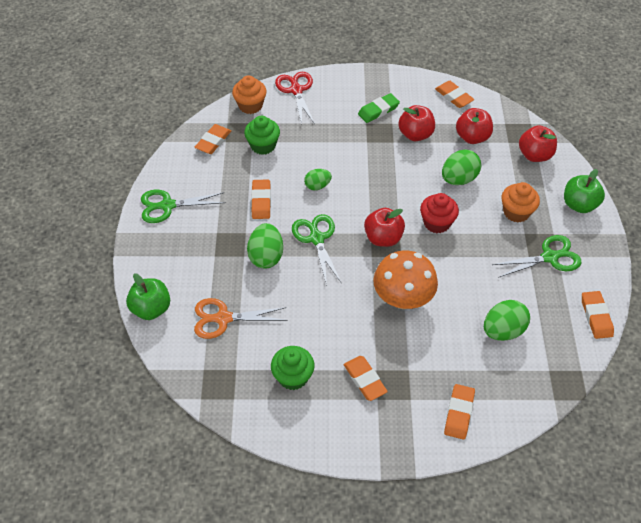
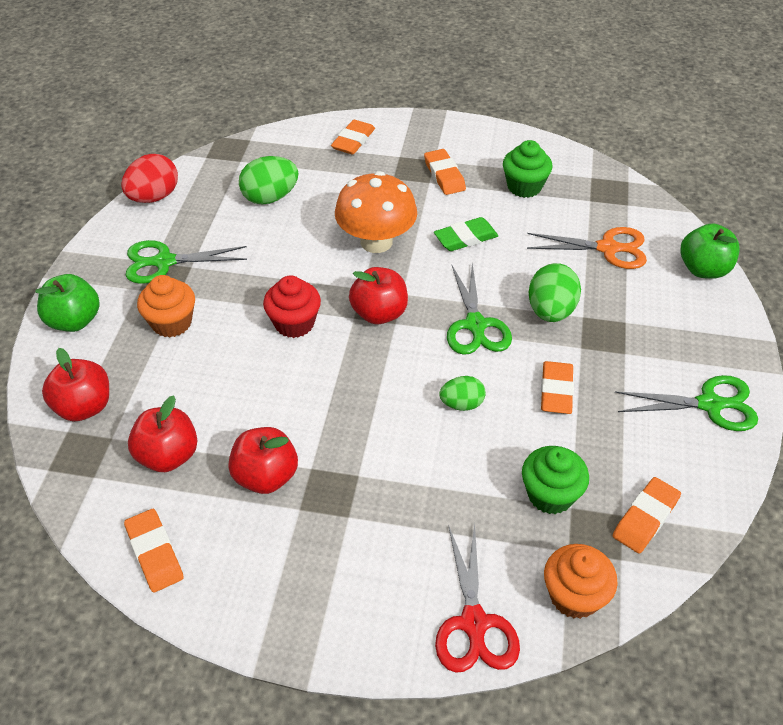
camera: 170 degrees left, 5 degrees down
(378, 110) = (316, 542): green eraser -> green eraser (465, 238)
(458, 179) = (230, 384): green egg -> none
(596, 316) = (154, 197): orange eraser -> red egg

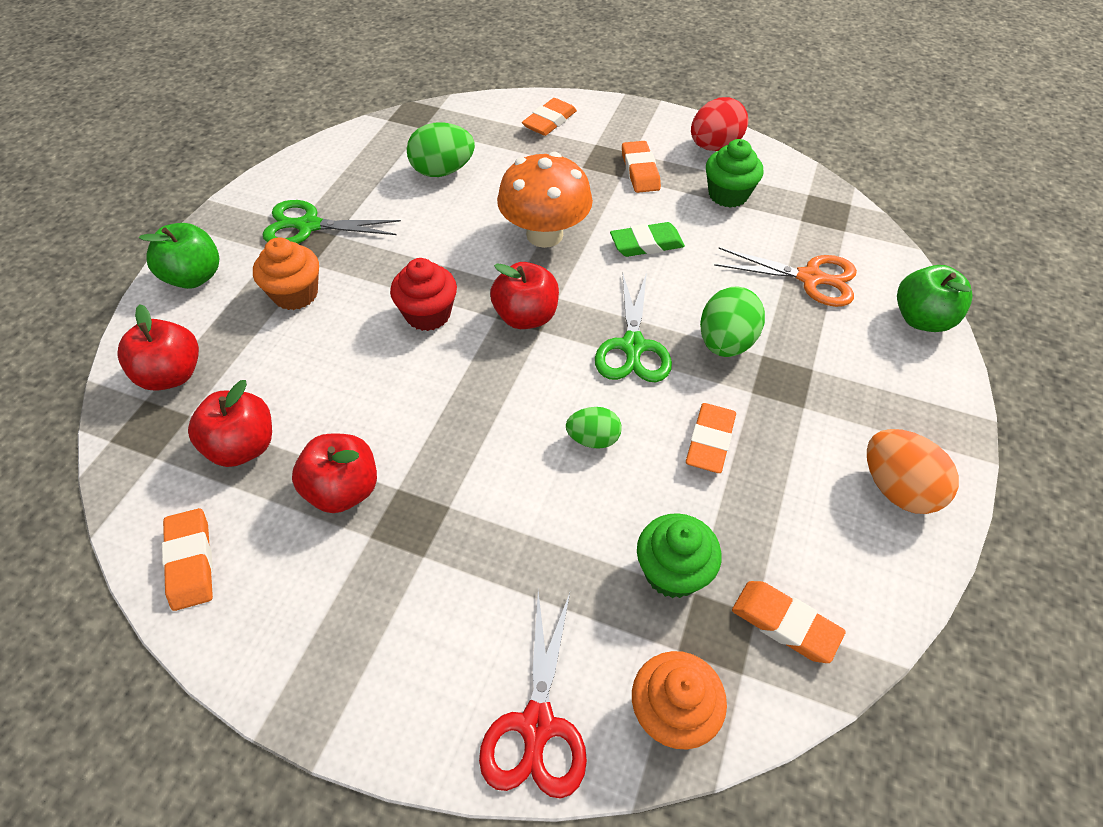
camera: 10 degrees right, 5 degrees up
(154, 197) = (320, 155): red egg -> red egg (714, 146)
(645, 518) = (785, 623): orange eraser -> orange eraser turned 75 degrees clockwise
(709, 404) = (897, 488): green scissors -> orange egg

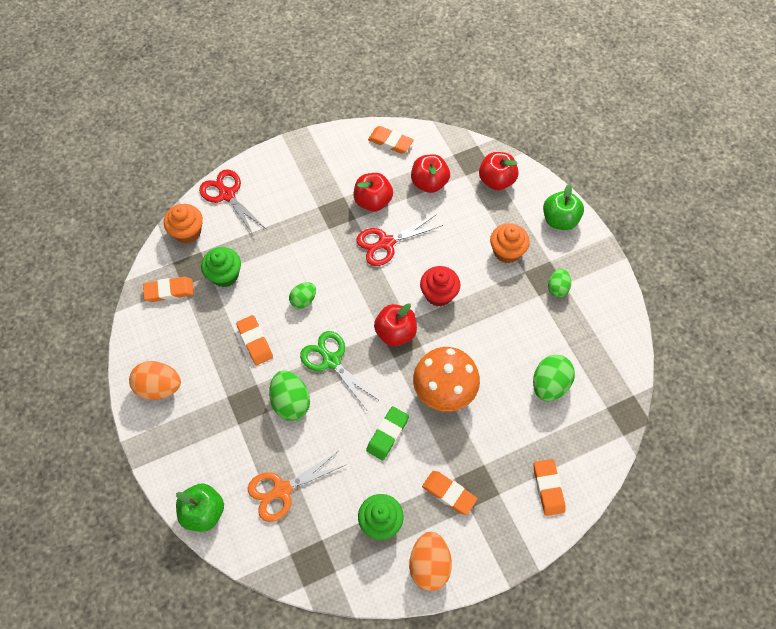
camera: 135 degrees right, 10 degrees up
(309, 226) = (557, 288): green scissors -> green egg
(404, 419) = (386, 243): none -> red scissors
(714, 146) = (429, 565): red egg -> orange egg

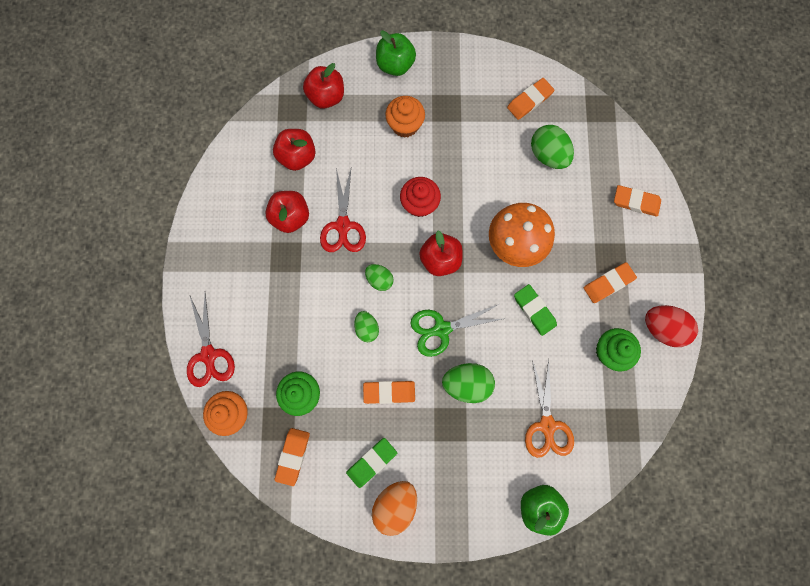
camera: 65 degrees left, 15 degrees up
(188, 353) = (371, 462): none -> green eraser
(227, 195) = (209, 355): red scissors -> red scissors turned 90 degrees counterclockwise
(390, 142) = (231, 170): orange eraser -> orange eraser (529, 100)
(429, 565) = (662, 328): orange egg -> red egg
(557, 288) = (461, 102): green egg -> green egg (379, 279)

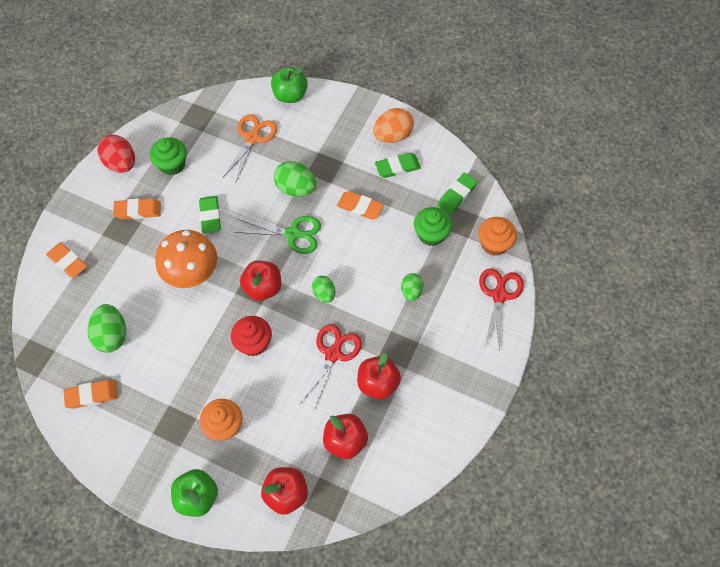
camera: 155 degrees left, 15 degrees down
(293, 456) = (457, 195): orange eraser -> green eraser
(367, 328) = (354, 260): green egg -> green egg (411, 291)

